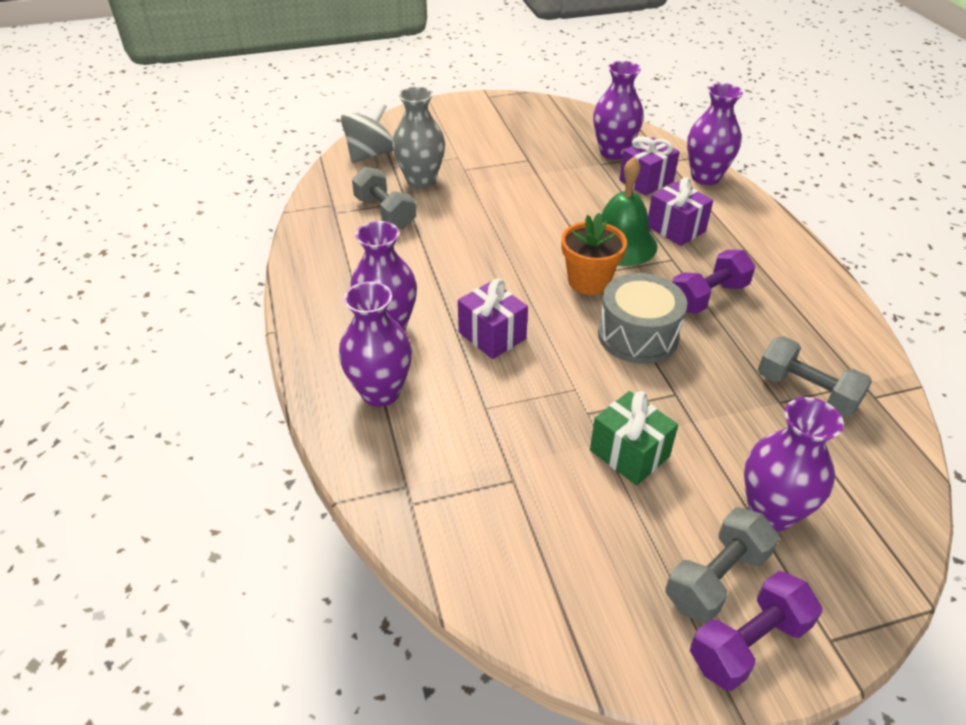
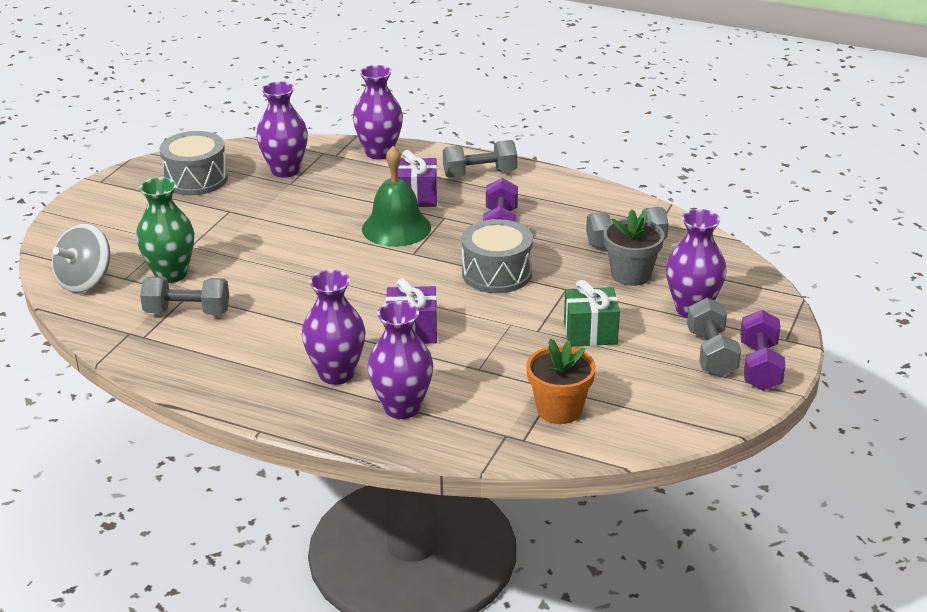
camera: 50 degrees left, 10 degrees down
(370, 154) = (85, 281): grey spinning top -> grey spinning top turned 135 degrees counterclockwise
(421, 181) = (171, 274): grey vase -> green vase
(545, 126) = (196, 179): none -> grey drum
(589, 281) = (416, 263): orange flower pot -> orange flower pot (559, 409)
(646, 181) = (343, 177): purple gift -> none
(761, 427) = (631, 274): none -> grey flower pot
(763, 241) = (479, 174): none -> grey dumbbell

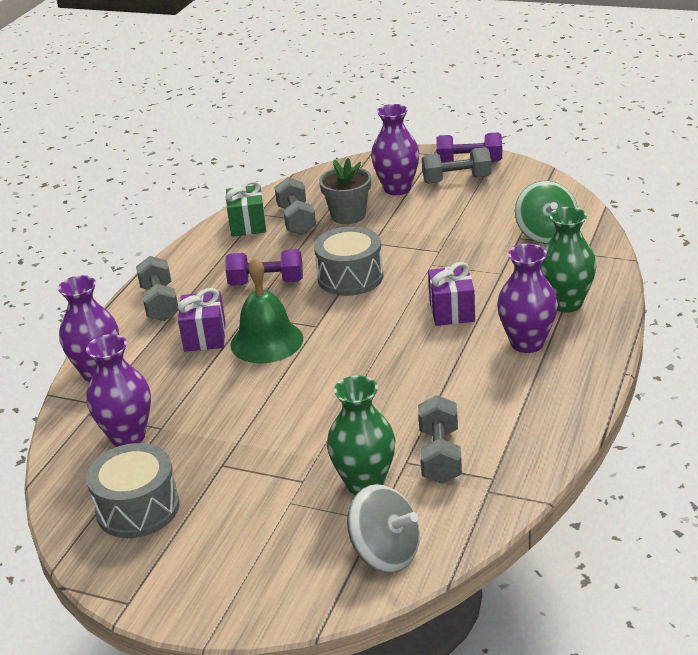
camera: 90 degrees left, 0 degrees up
(402, 407) = (566, 303): purple vase -> green vase
(559, 409) = (546, 234): orange flower pot -> green spinning top
(590, 333) = (438, 228): green gift -> green gift (248, 224)

